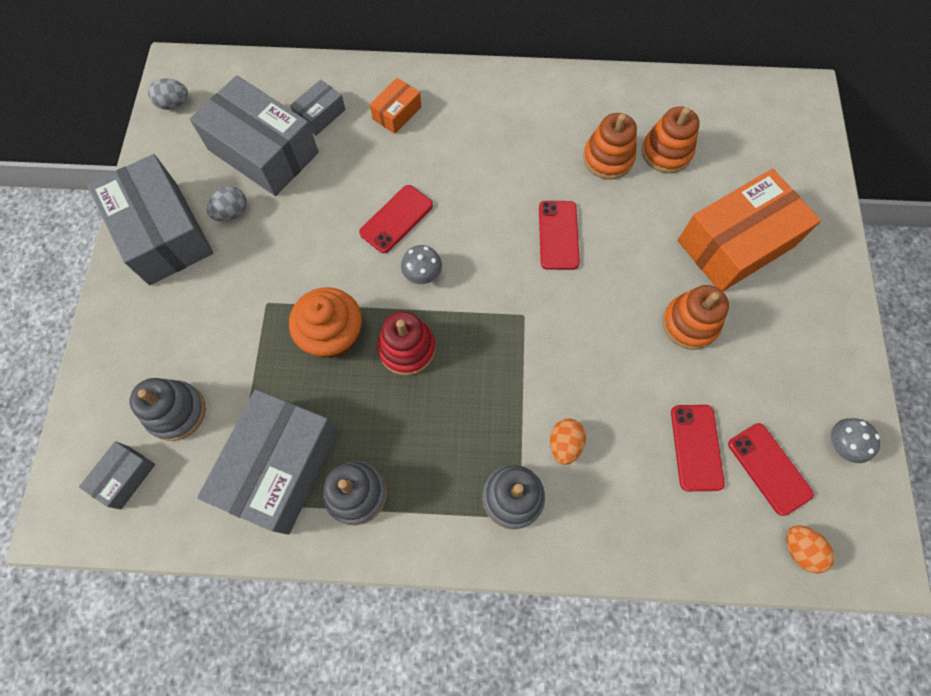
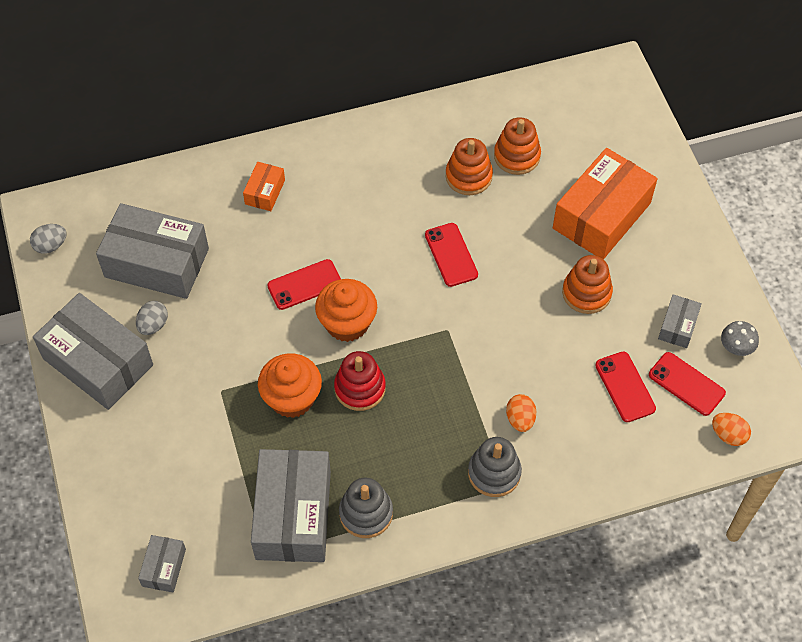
camera: 20 degrees left, 10 degrees down
(176, 412) = (183, 503): grey stacking toy -> none
(320, 115) = (195, 214): grey box -> grey box (677, 326)
(396, 219) = (304, 285): red phone -> red phone turned 45 degrees clockwise
(422, 273) = (347, 323): grey mushroom -> orange cupcake

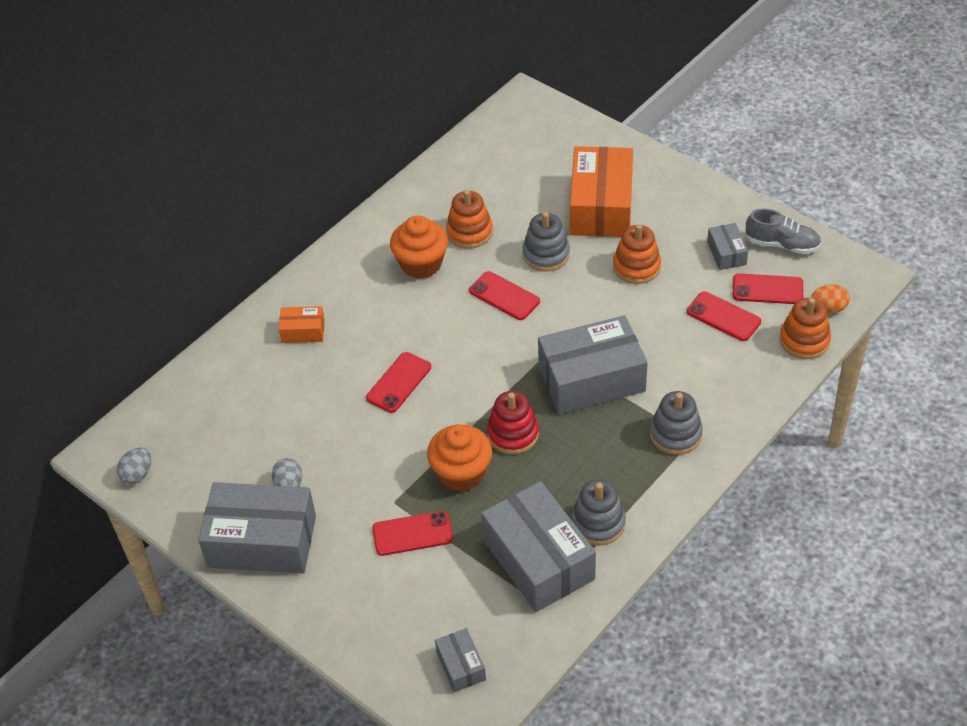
camera: 30 degrees left, 10 degrees down
(156, 263) = (250, 435): grey box -> grey box (591, 379)
(214, 428) = (412, 533): none -> red phone
(265, 192) = (303, 331): orange box -> orange box turned 75 degrees counterclockwise
(347, 323) = (460, 392): orange cupcake -> orange cupcake (421, 264)
(517, 156) = (496, 198): orange stacking toy -> orange stacking toy (804, 340)
(517, 235) = (546, 254): none -> grey stacking toy
(520, 419) = (662, 384): orange egg -> none
(736, 347) = (782, 244): grey mushroom -> grey shoe

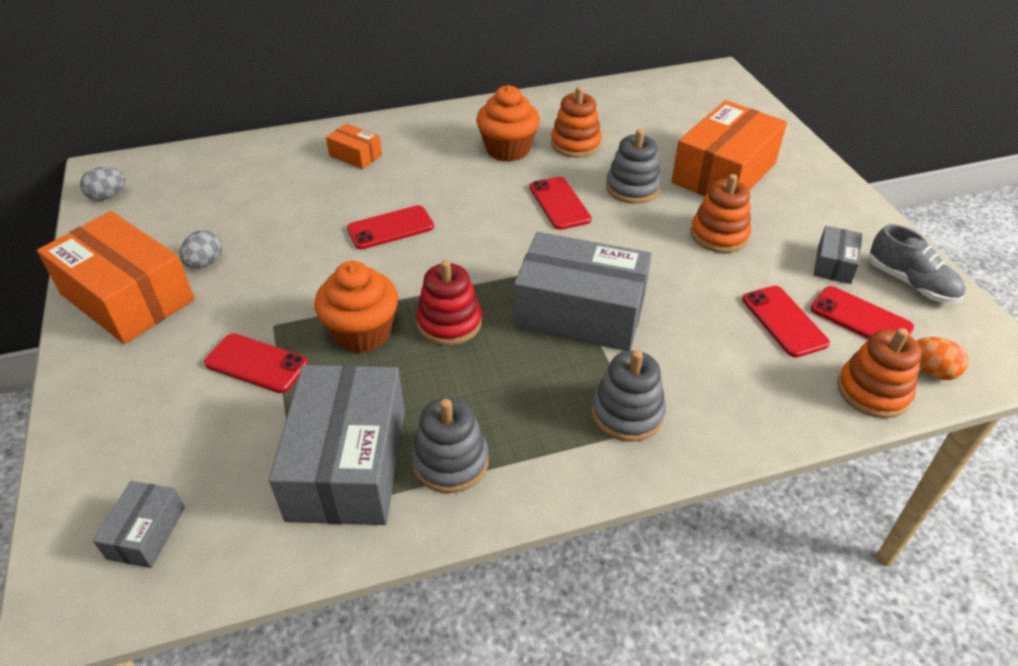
camera: 30 degrees right, 5 degrees down
(262, 541) = (127, 297): grey box -> orange box

